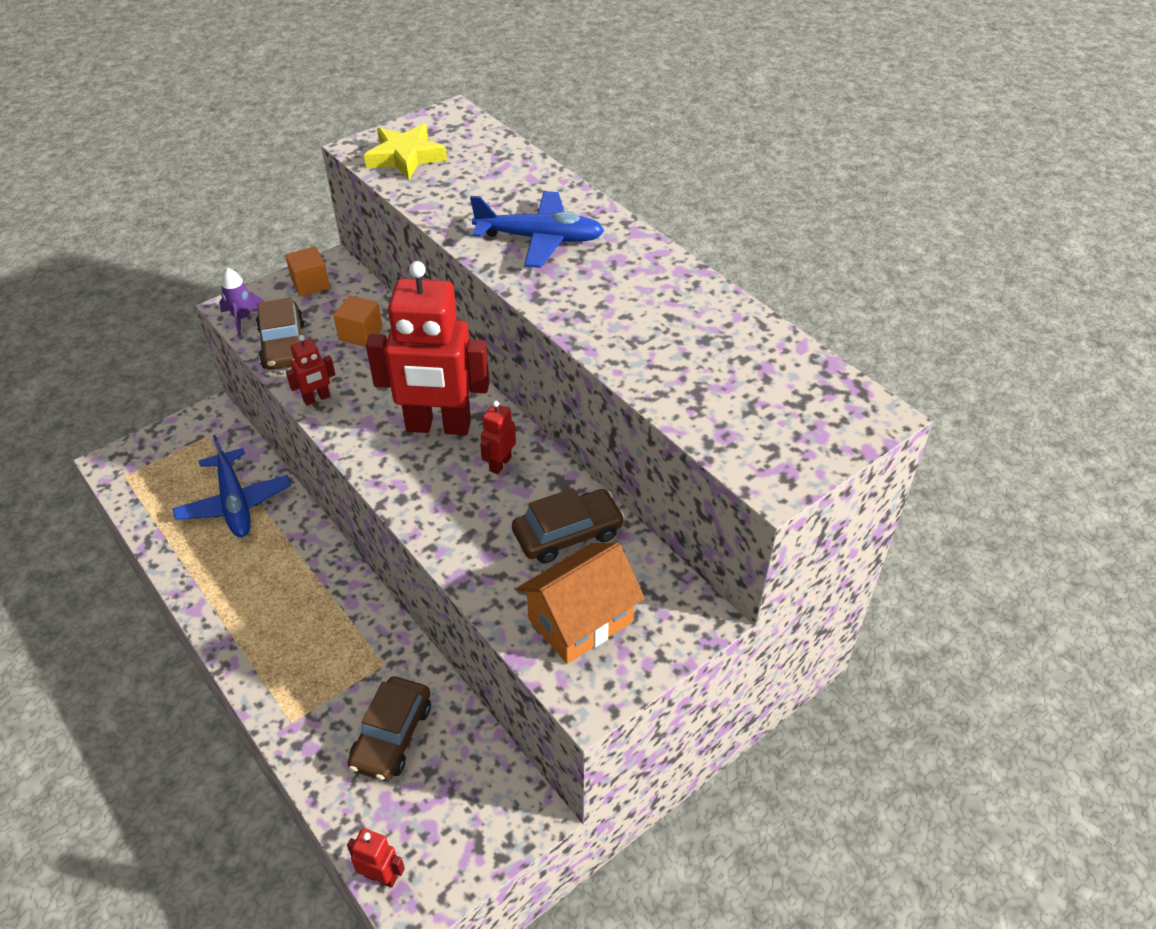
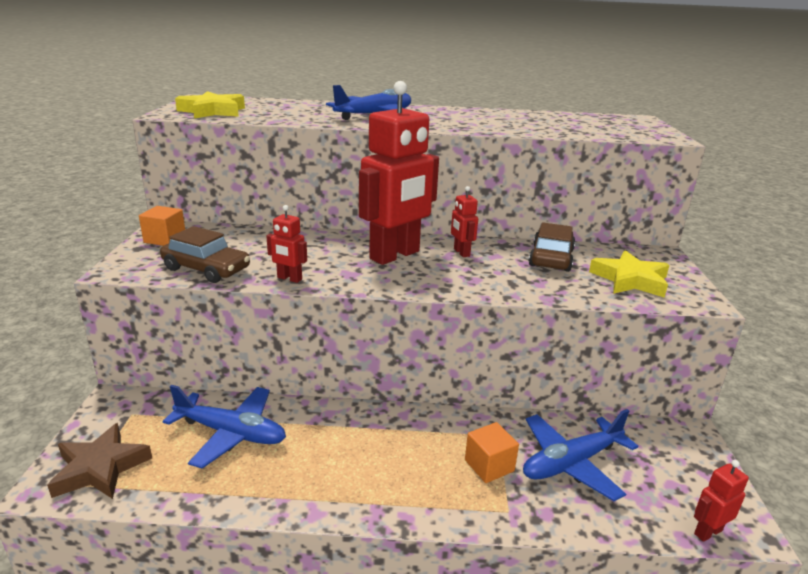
camera: 50 degrees left, 20 degrees down
(144, 470) = (100, 468): none -> brown star
(242, 318) = (139, 271): purple rocket -> none
(317, 398) = (289, 278): red robot -> red robot turned 105 degrees clockwise
(360, 334) = (256, 244): orange cube -> orange cube (489, 465)
(392, 736) = (571, 463): brown car -> blue plane
(580, 620) = (630, 280): orange house -> yellow star

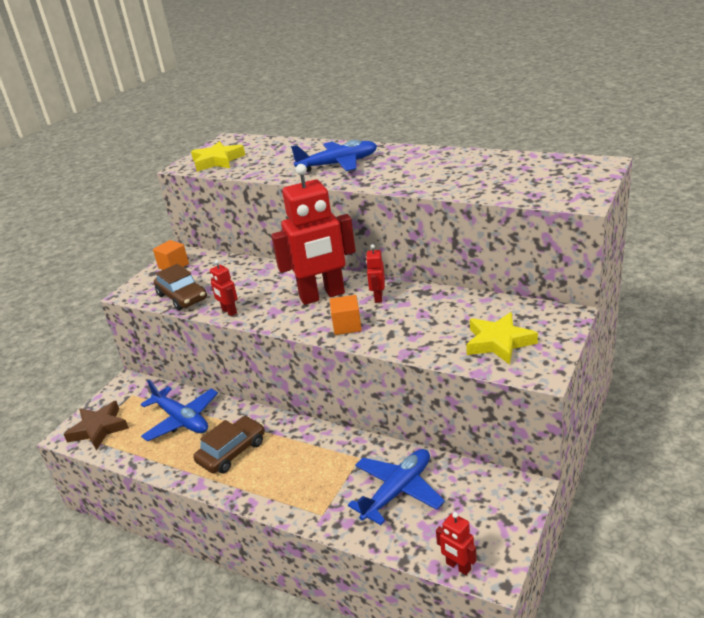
camera: 30 degrees right, 5 degrees up
(489, 465) = (334, 479): orange cube -> orange cube (347, 326)
(551, 258) = (451, 310): brown car -> brown car (232, 452)
(571, 463) = (398, 491): blue plane -> blue plane turned 135 degrees clockwise
(707, 532) = (458, 566): red robot -> red robot turned 135 degrees counterclockwise

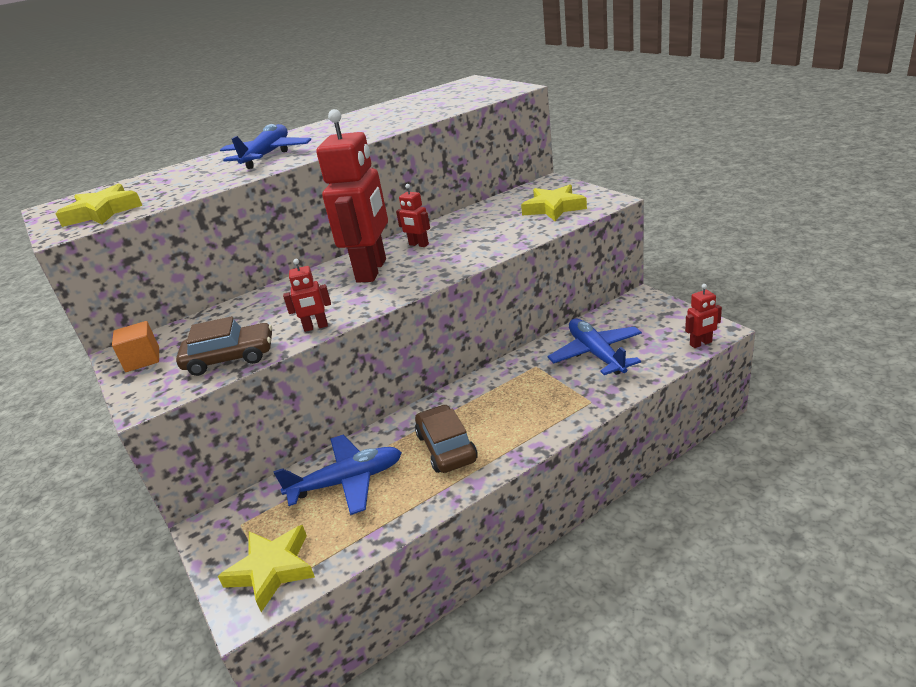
camera: 60 degrees left, 0 degrees up
(99, 429) = (272, 569): brown star -> yellow star
(347, 326) = (442, 264): orange cube -> none

